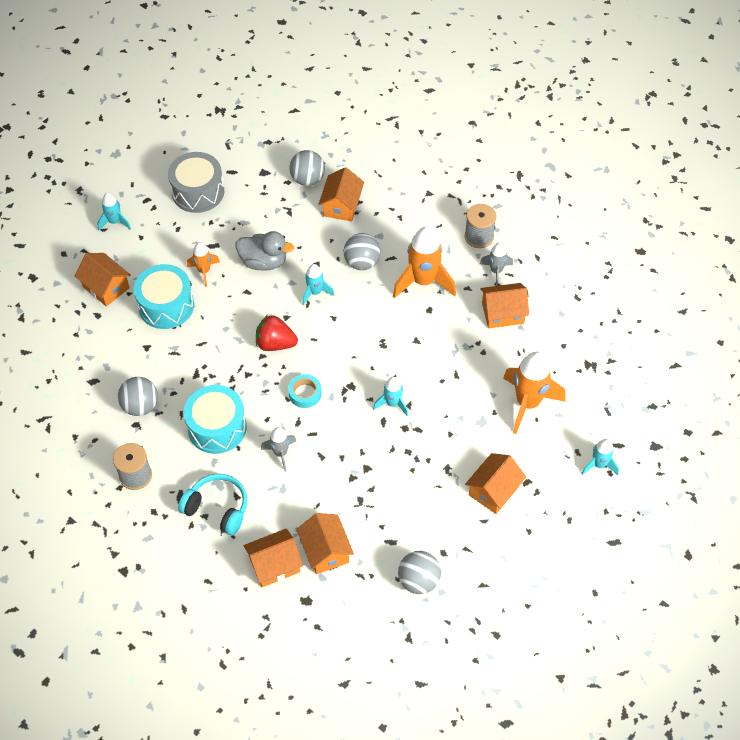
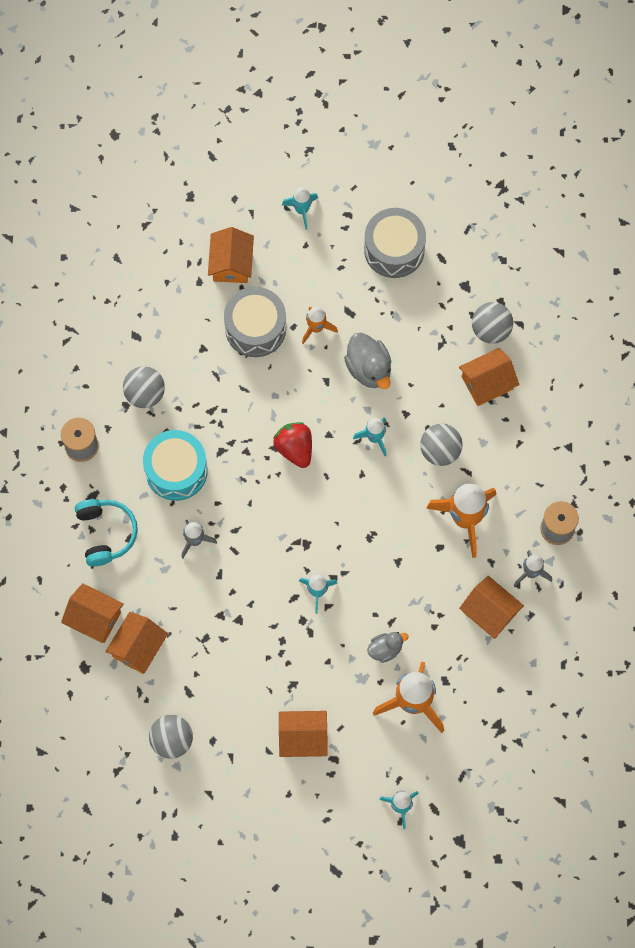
camera: 50 degrees right, 15 degrees up
(166, 305) = (255, 328): turquoise drum -> grey drum
(305, 393) = (267, 513): turquoise tape -> none
(473, 392) = (385, 649): none -> grey duck

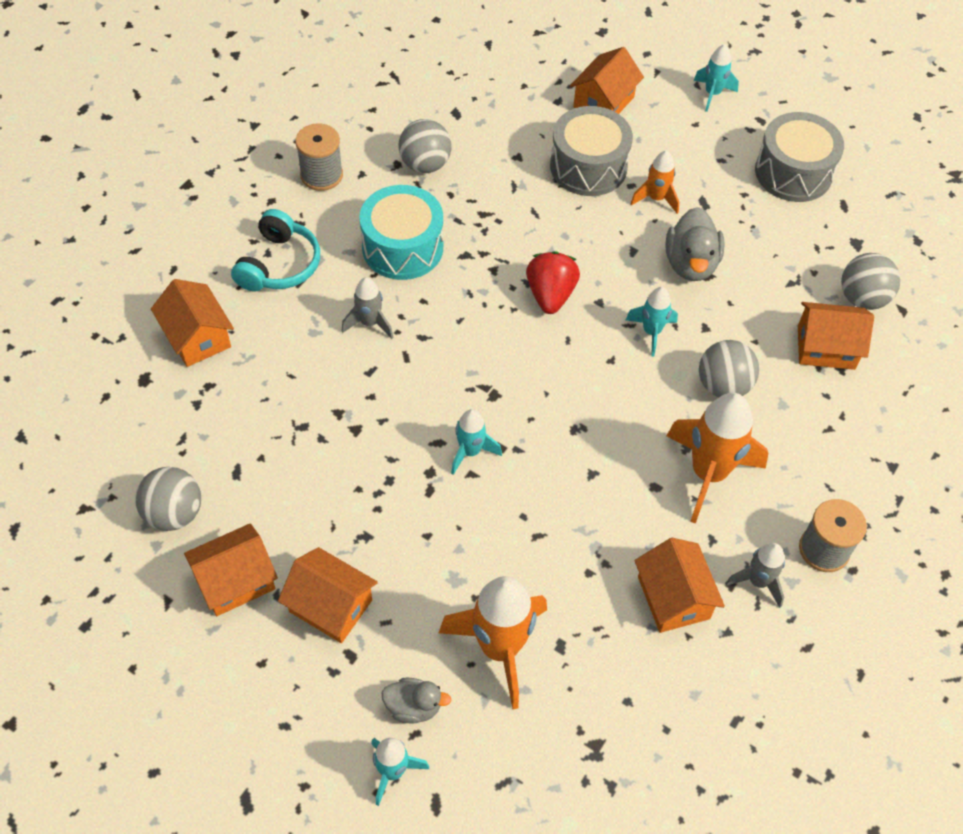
camera: 30 degrees right, 15 degrees down
(138, 647) = (219, 393): orange house -> orange house (235, 580)
(385, 649) = (508, 563): grey duck -> grey duck (413, 707)

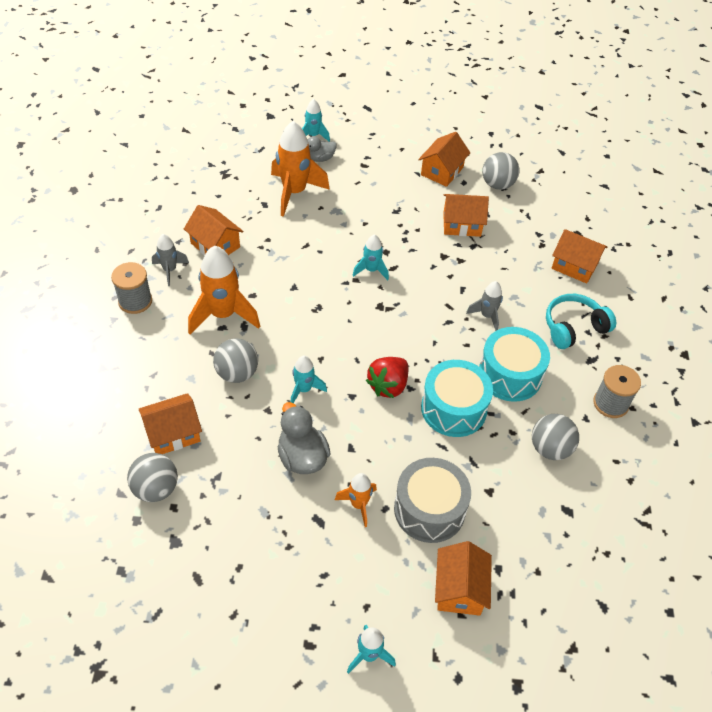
camera: 150 degrees right, 5 degrees down
(279, 265) = (573, 327): turquoise headphones -> turquoise headphones turned 75 degrees clockwise
(330, 606) = (389, 178): orange house -> orange house (462, 224)
(494, 241) = (453, 408): none -> turquoise drum
(550, 295) = (388, 386): red strawberry -> red strawberry turned 60 degrees clockwise
(793, 172) = (255, 593): grey drum -> none

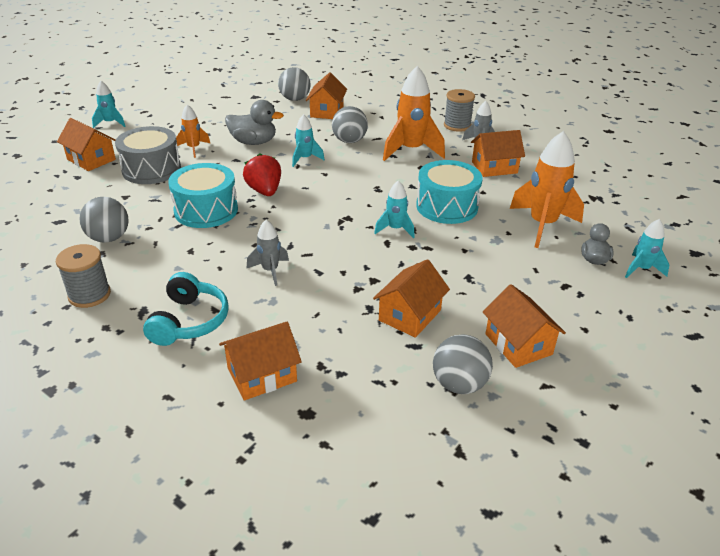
camera: 125 degrees right, 15 degrees down
(510, 375) = (196, 252): turquoise drum -> turquoise drum (447, 206)

